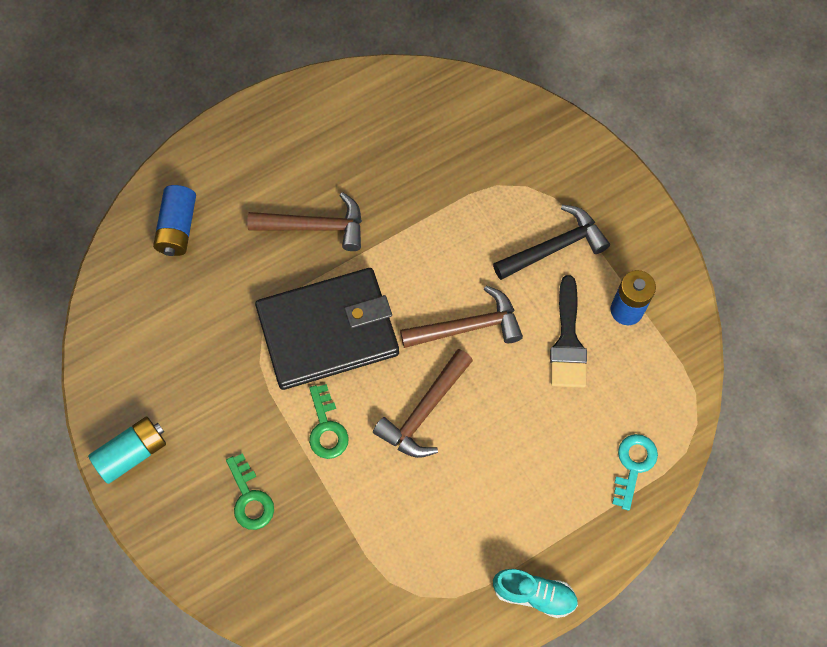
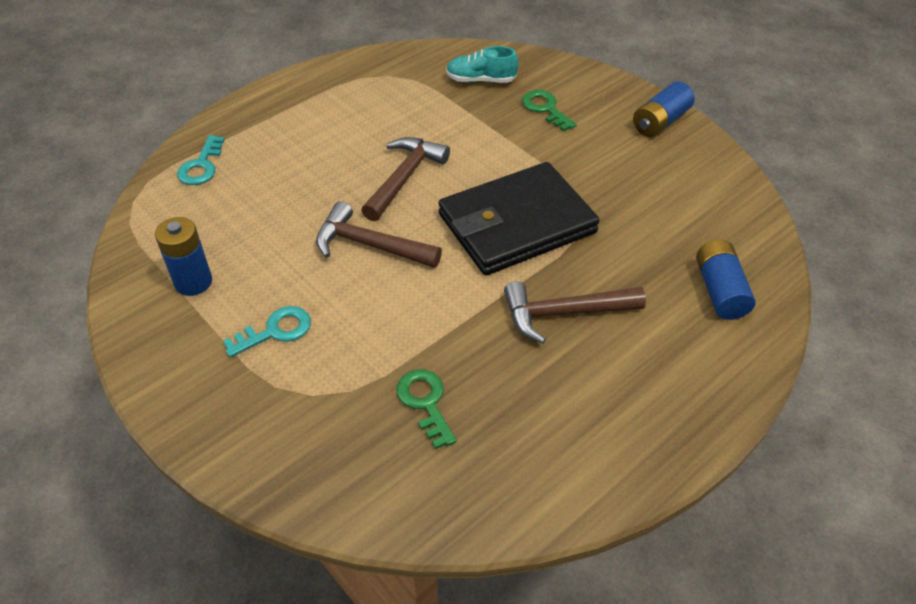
camera: 170 degrees right, 20 degrees down
(132, 453) = (660, 122): turquoise battery -> blue battery
(326, 428) = (494, 156): green key -> green key (425, 403)
(467, 327) = (370, 245): brown hammer -> brown hammer turned 45 degrees clockwise
(534, 594) = (294, 86): turquoise shoe -> turquoise shoe (481, 80)
(554, 247) = (275, 331): black hammer -> turquoise key
(568, 341) = (261, 247): black brush -> none

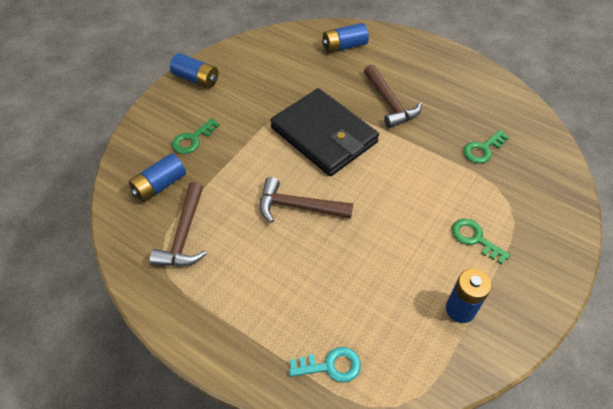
camera: 105 degrees left, 5 degrees up
(275, 331) = (475, 239): turquoise key -> green key
(370, 245) = (375, 208): brown hammer -> brown hammer (184, 235)
(481, 80) = (160, 185): turquoise shoe -> blue battery

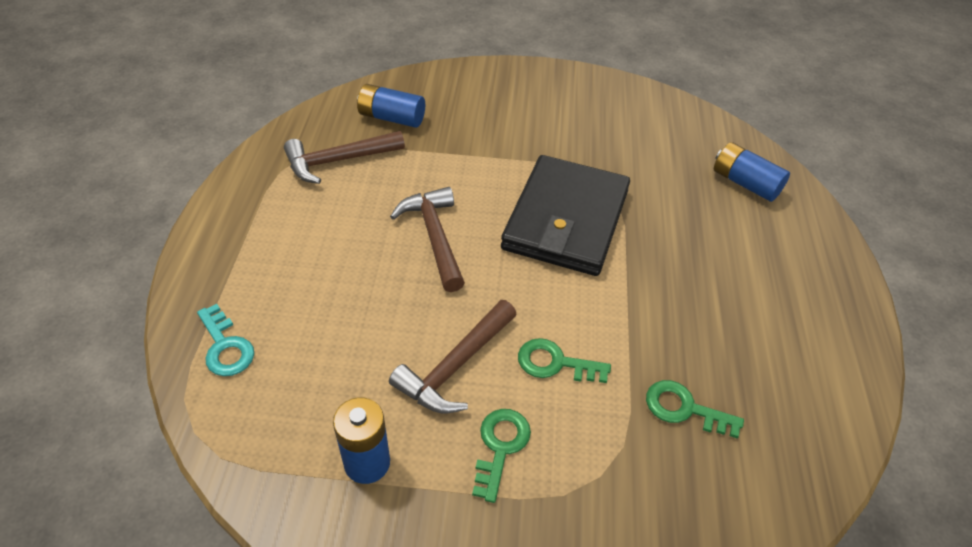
camera: 60 degrees right, 5 degrees down
(193, 139) = (471, 115): green key -> green key (555, 363)
(196, 79) = (562, 82): blue battery -> none
(389, 103) = (682, 266): brown hammer -> brown hammer (455, 366)

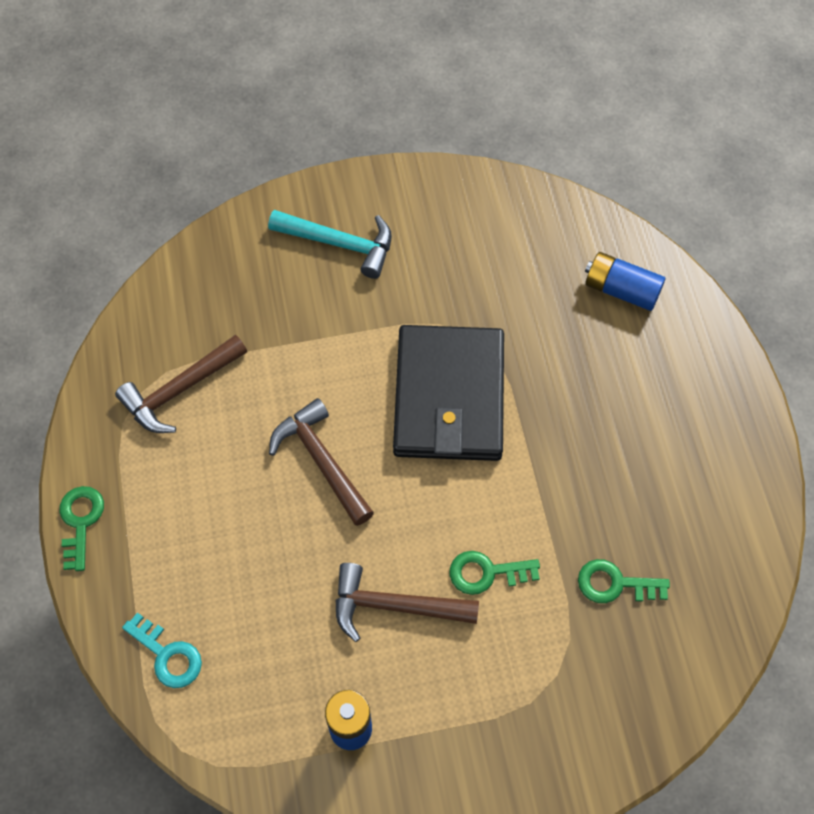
camera: 15 degrees left, 15 degrees up
(391, 118) = (213, 309): blue battery -> none
(455, 366) = (395, 606): brown hammer -> brown hammer turned 75 degrees clockwise
(500, 447) = (462, 675): green key -> green key (80, 522)
(510, 102) = (339, 244): none -> turquoise hammer

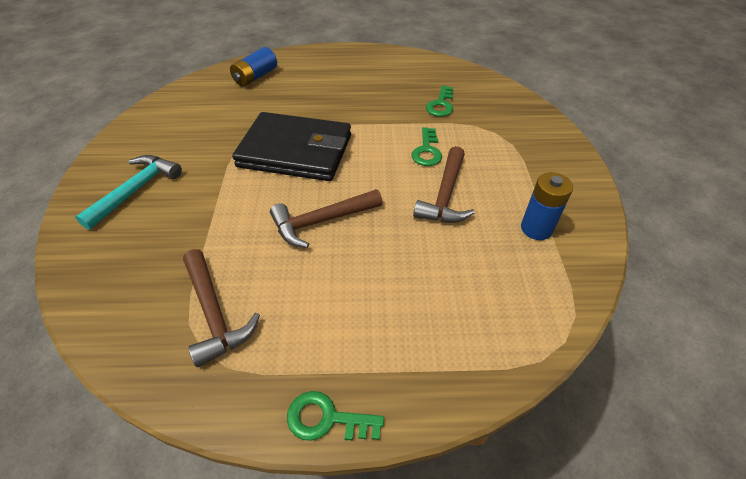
camera: 80 degrees left, 15 degrees down
(167, 655) = (477, 346): turquoise key -> none

